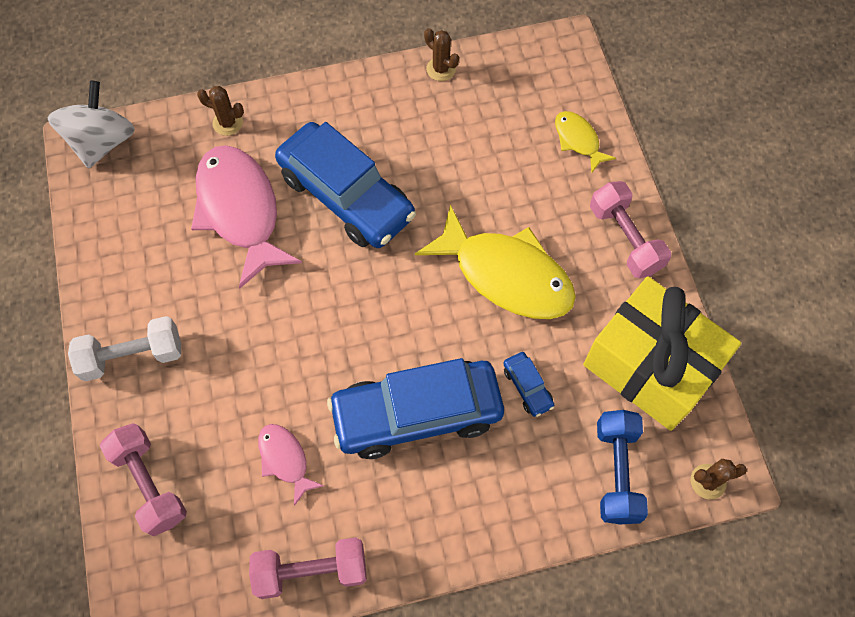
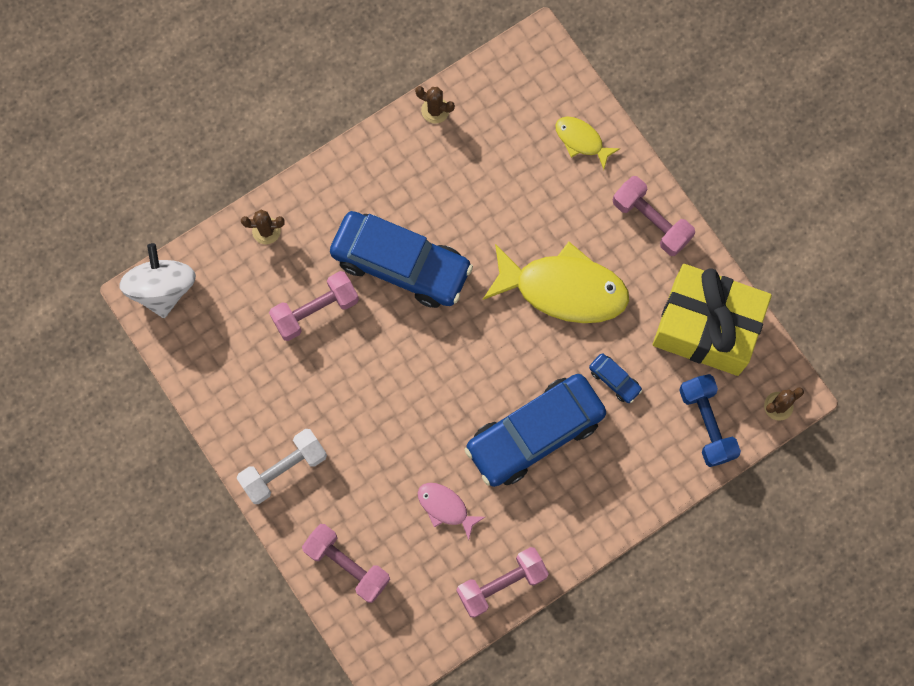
camera: 20 degrees left, 10 degrees up
(240, 211) = (315, 310): pink fish -> pink dumbbell

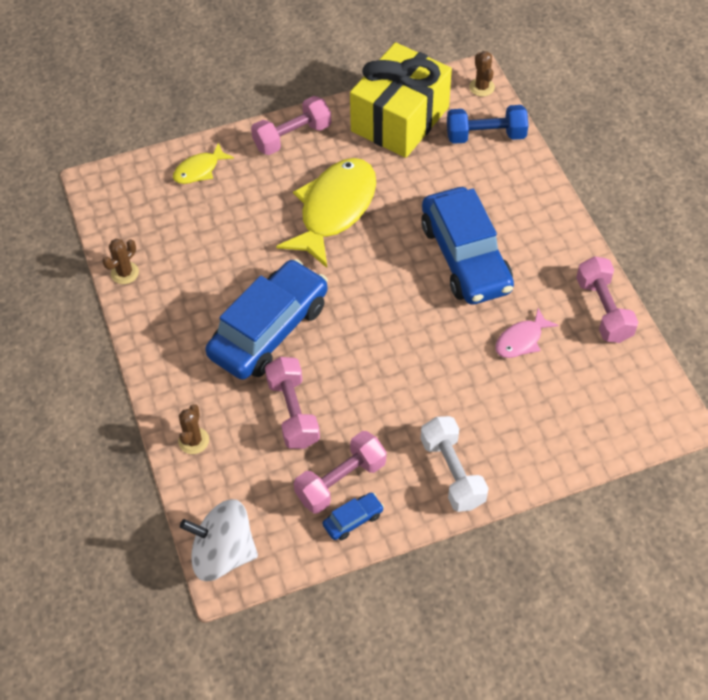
camera: 75 degrees left, 20 degrees down
(347, 565) = (563, 434): pink dumbbell -> pink dumbbell (341, 481)
(614, 380) = (430, 190): blue car -> blue car (353, 520)

